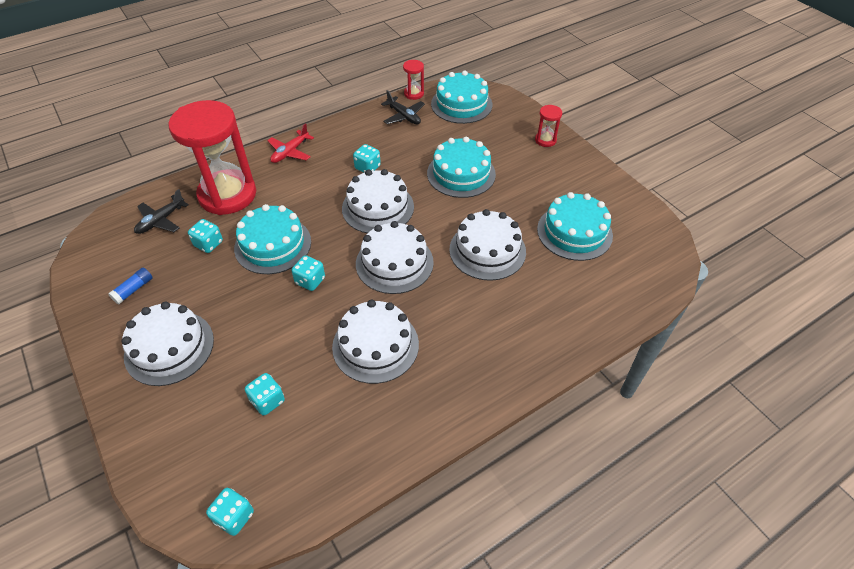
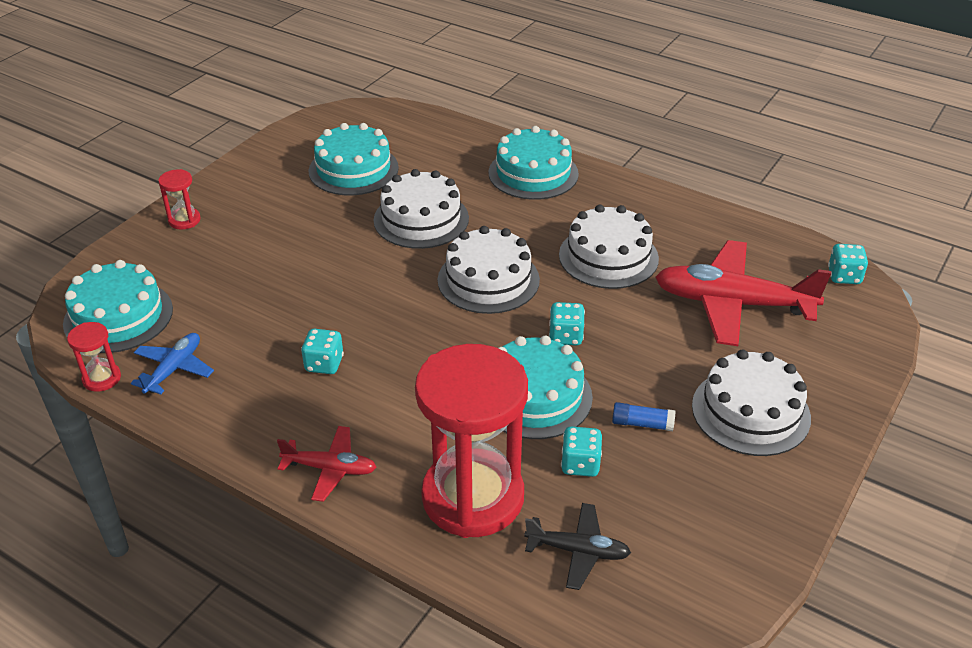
camera: 115 degrees left, 10 degrees down
(133, 290) = (712, 500): blue glue stick -> blue glue stick (642, 424)
(267, 401) = (733, 304): turquoise dice -> red plane
(378, 207) = (403, 325): white cake -> none
(404, 116) = (174, 369): black plane -> blue plane
(461, 174) = (292, 273): turquoise cake -> turquoise cake (533, 173)

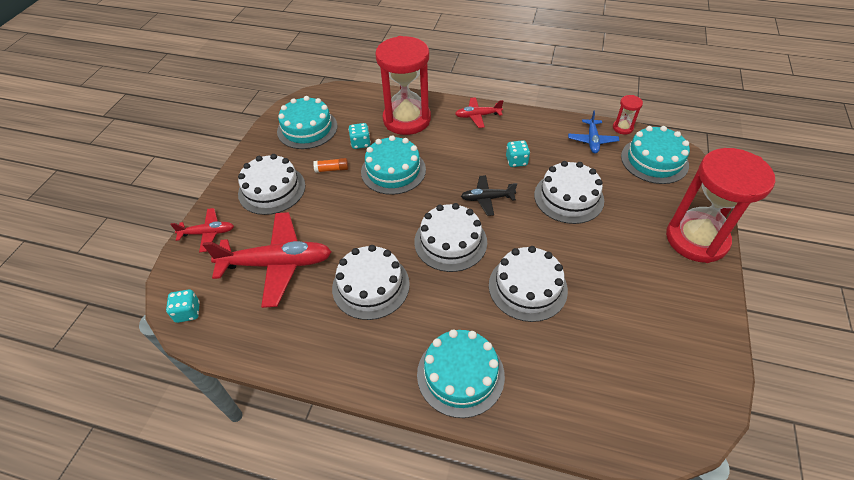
camera: 165 degrees right, 10 degrees up
(184, 220) = (696, 239): red hourglass -> red hourglass, size x2.44
(291, 296) = (568, 197): none -> white cake
(353, 169) = (621, 333): turquoise cake -> turquoise cake (307, 128)
(565, 336) = (385, 211): turquoise dice -> none
(578, 551) = (354, 111): black plane -> black plane (487, 198)
(642, 424) = (332, 169): blue glue stick -> orange glue stick
(846, 365) = (208, 233): none -> red plane

